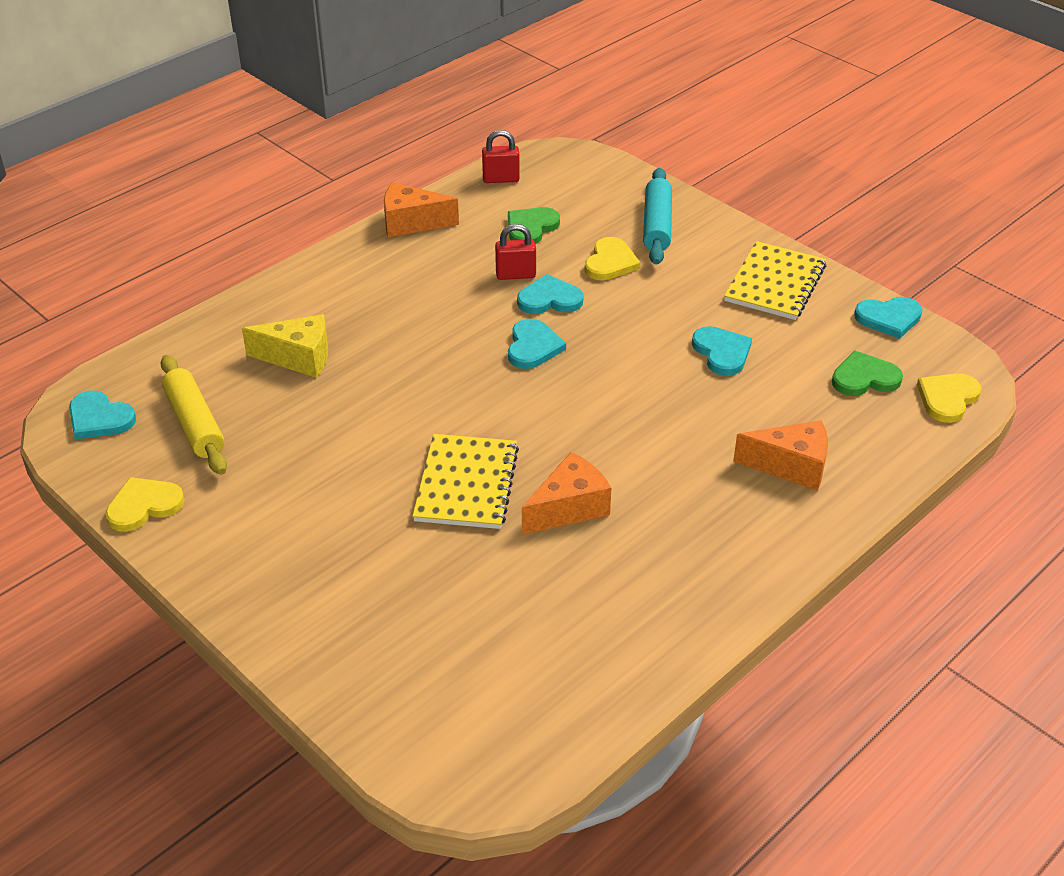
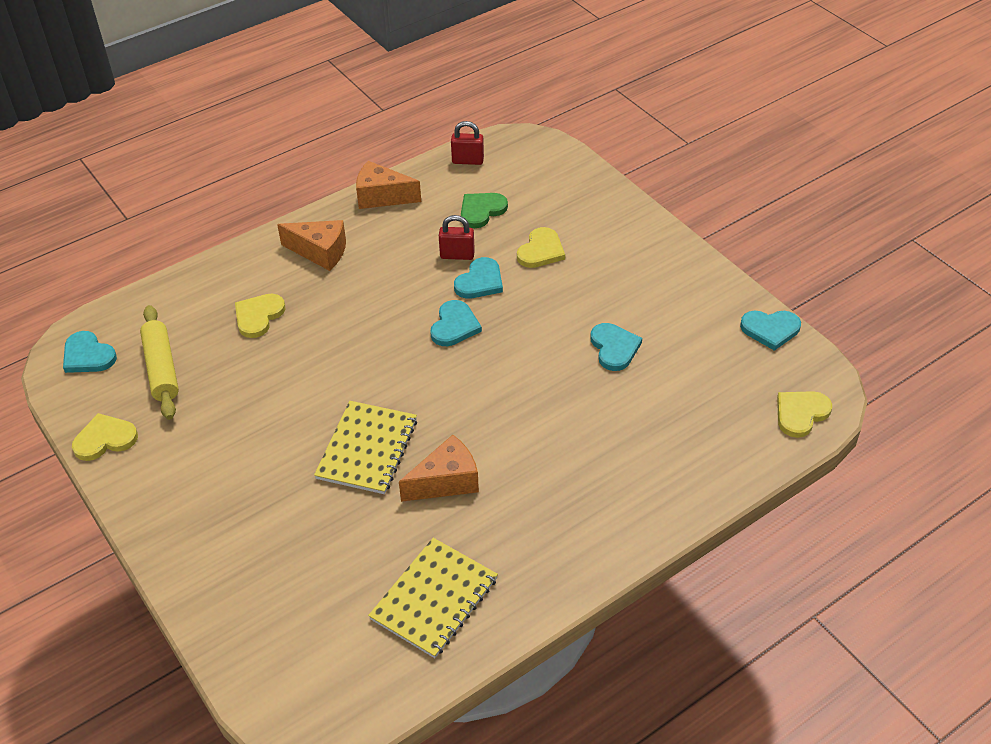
camera: 10 degrees right, 5 degrees up
(298, 358) = (258, 316): yellow cheese -> yellow heart
(549, 299) = (480, 281): turquoise heart -> turquoise heart turned 120 degrees clockwise
(657, 225) = (590, 218): turquoise rolling pin -> none
(774, 283) = (678, 285): yellow notebook -> yellow notebook (434, 599)
(791, 466) = (645, 464): orange cheese -> orange cheese (320, 252)
(864, 378) = (732, 386): green heart -> none

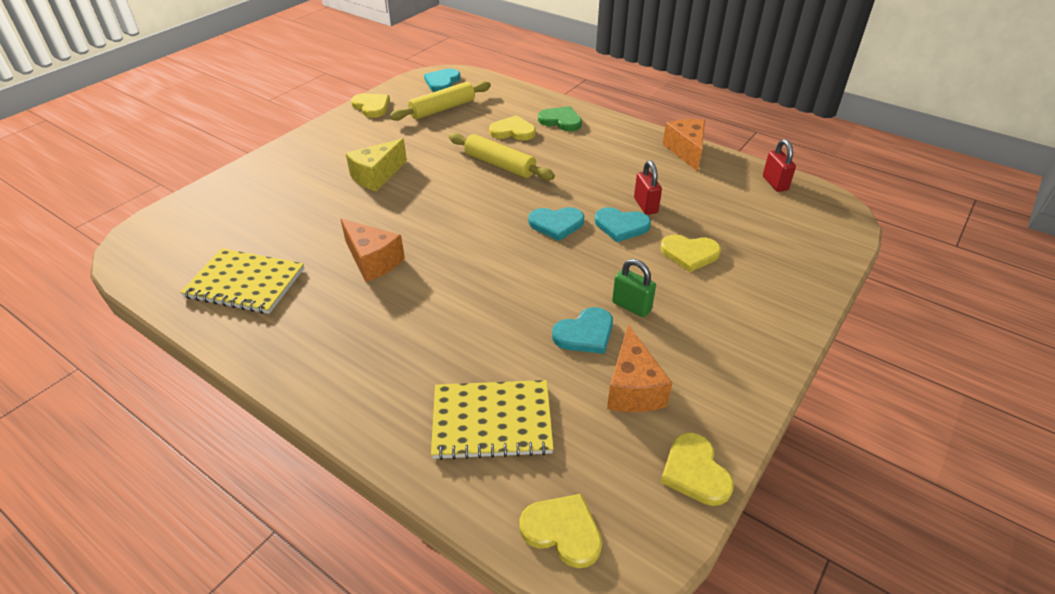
camera: 70 degrees right, 5 degrees down
(283, 456) = (377, 176): none -> yellow cheese
(320, 252) = (598, 139): orange cheese -> orange cheese (633, 388)
(323, 343) = (499, 165): none -> yellow rolling pin
(367, 449) = (396, 212): yellow notebook -> yellow notebook (492, 421)
(481, 211) = (714, 206): green heart -> green heart (561, 121)
(592, 309) = (631, 306): none -> green padlock
(770, 329) = (695, 471): turquoise heart -> yellow heart

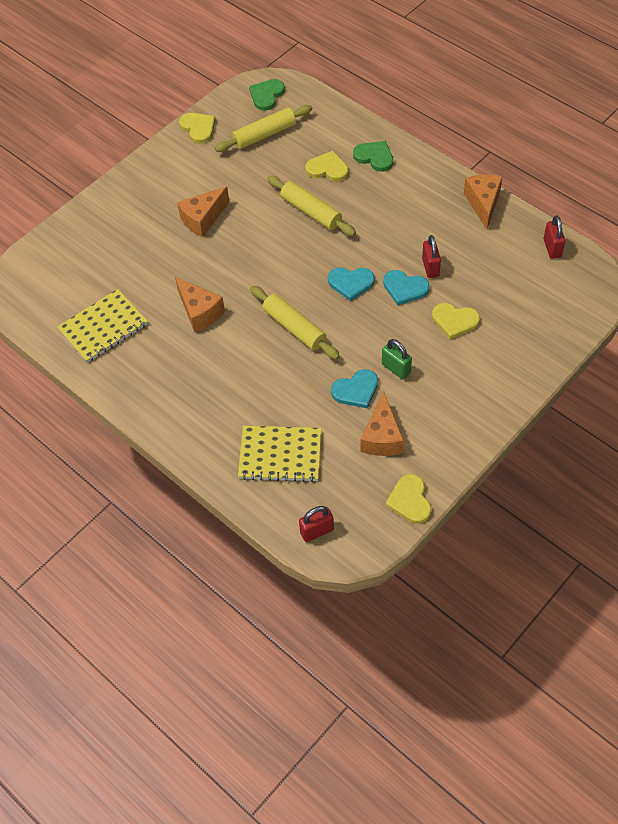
camera: 10 degrees right, 15 degrees up
(245, 283) = (103, 327): yellow notebook -> yellow notebook turned 60 degrees counterclockwise
(377, 176) = (203, 219): yellow cheese -> orange cheese
(442, 82) = (266, 95): turquoise heart -> green heart
(494, 270) = (294, 328): none -> yellow rolling pin
(562, 531) = (317, 531): yellow heart -> red padlock

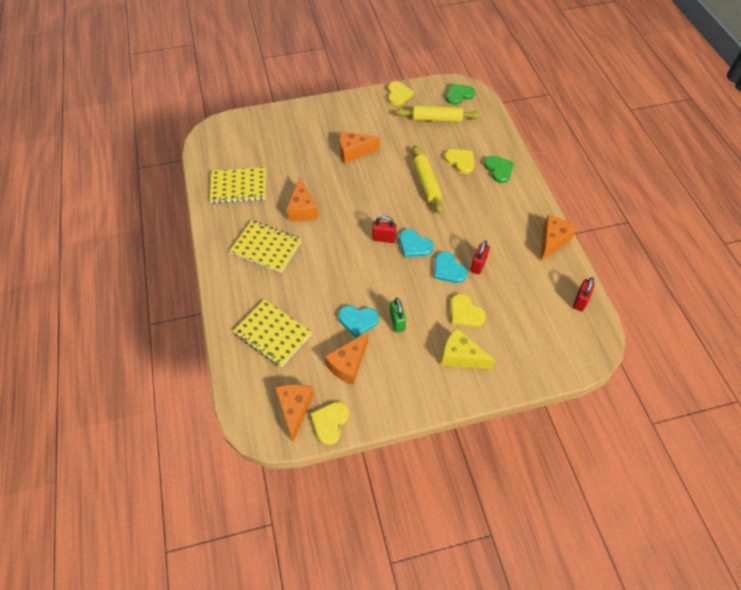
camera: 30 degrees right, 0 degrees up
(195, 374) = (266, 247): none -> yellow notebook
(294, 328) = (353, 254): yellow rolling pin -> none
(317, 531) = (252, 402): red padlock -> red padlock (384, 238)
(365, 510) = (295, 409): none -> orange cheese
(482, 365) = (460, 356): none -> yellow cheese

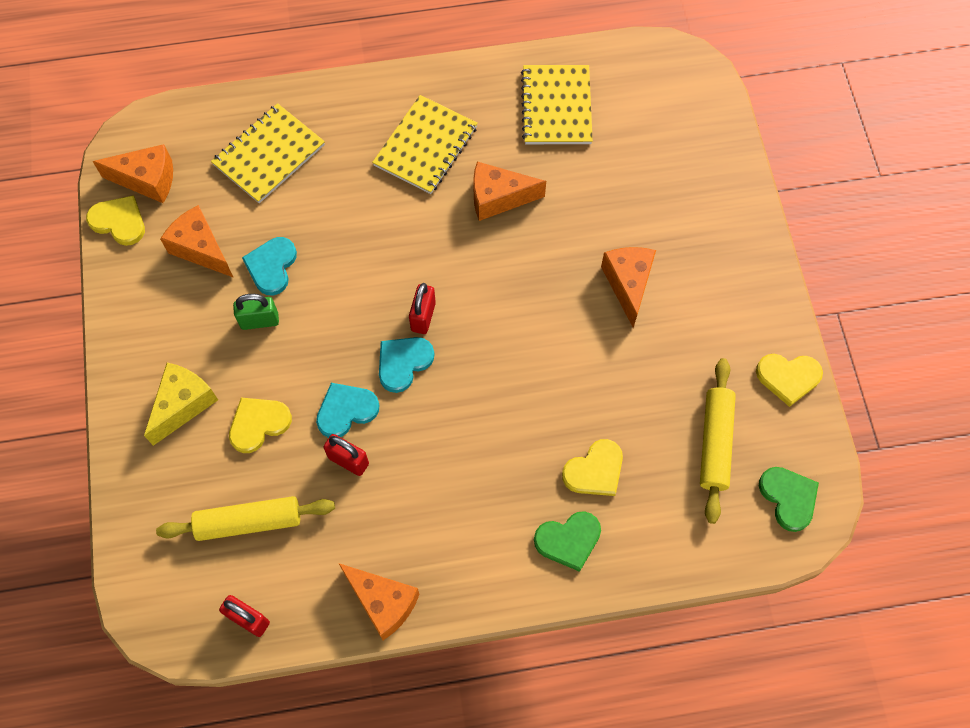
camera: 95 degrees right, 10 degrees up
(426, 183) = (542, 401): yellow rolling pin -> yellow rolling pin (249, 522)

